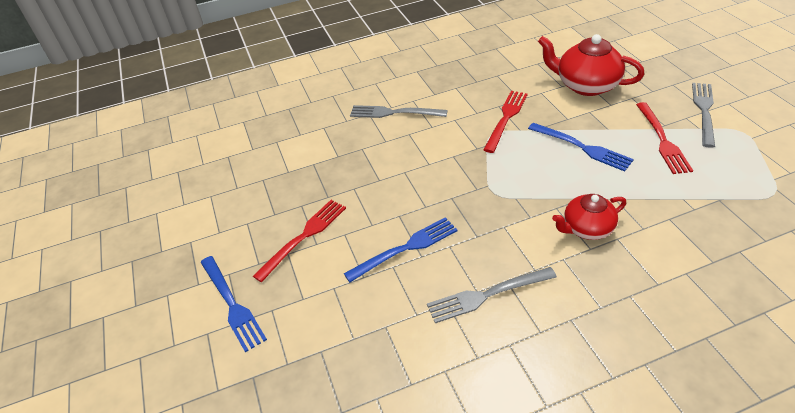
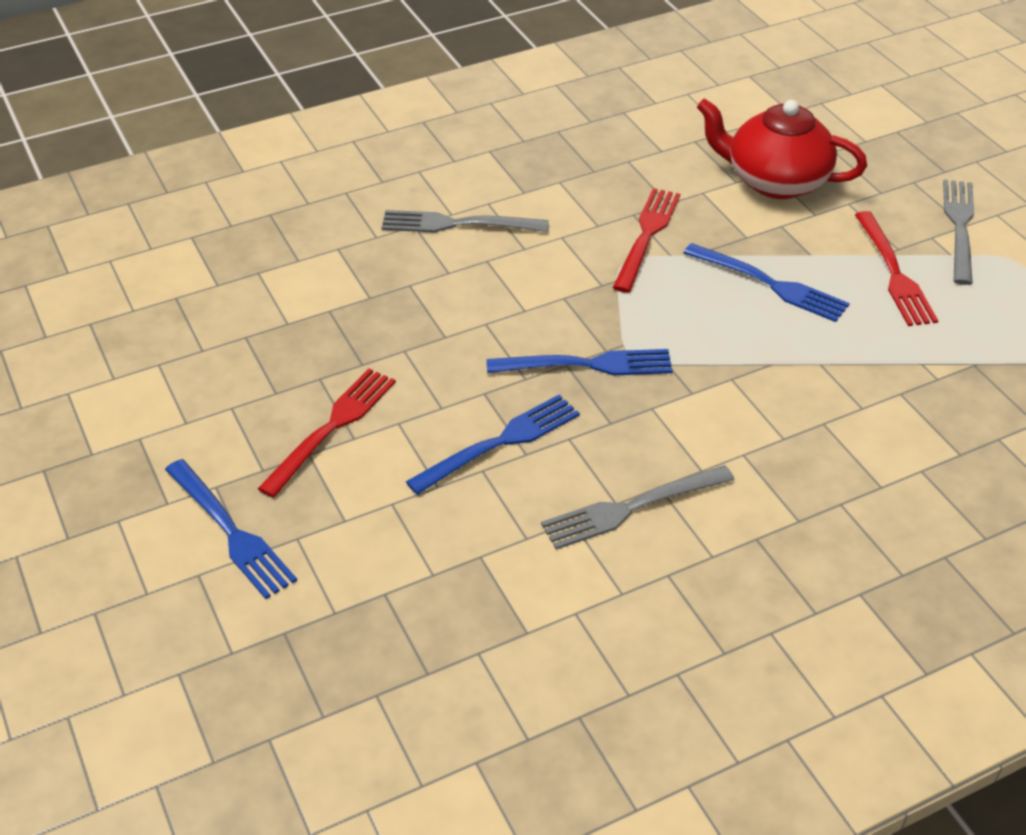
camera: 10 degrees left, 0 degrees up
(465, 198) = (588, 364): none -> blue fork
(586, 228) = (778, 409): red teapot -> none

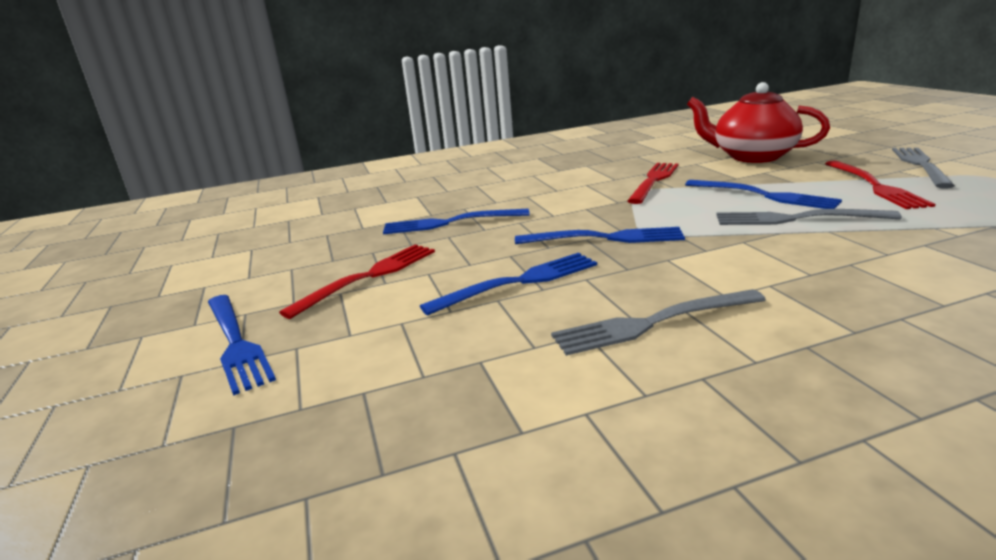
camera: 10 degrees right, 20 degrees down
(398, 320) = (449, 223): none -> blue fork
(457, 224) = (508, 183): grey fork -> grey fork (795, 219)

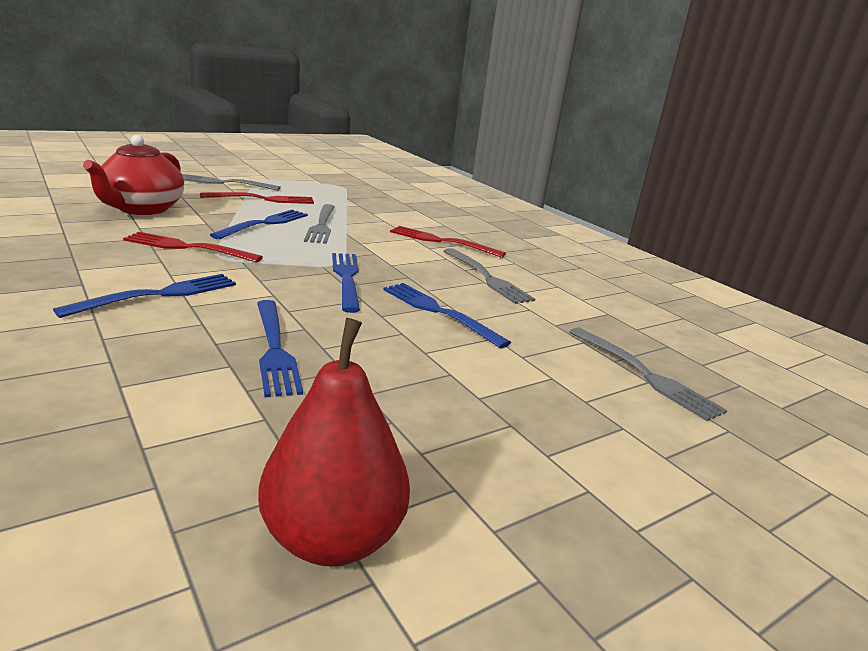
camera: 110 degrees left, 0 degrees up
(236, 343) = (602, 439): blue fork -> blue fork (159, 295)
(247, 247) = (332, 538): none -> red pear
(314, 410) = (645, 375): none -> grey fork
(369, 276) = (439, 385): red fork -> red fork (441, 241)

